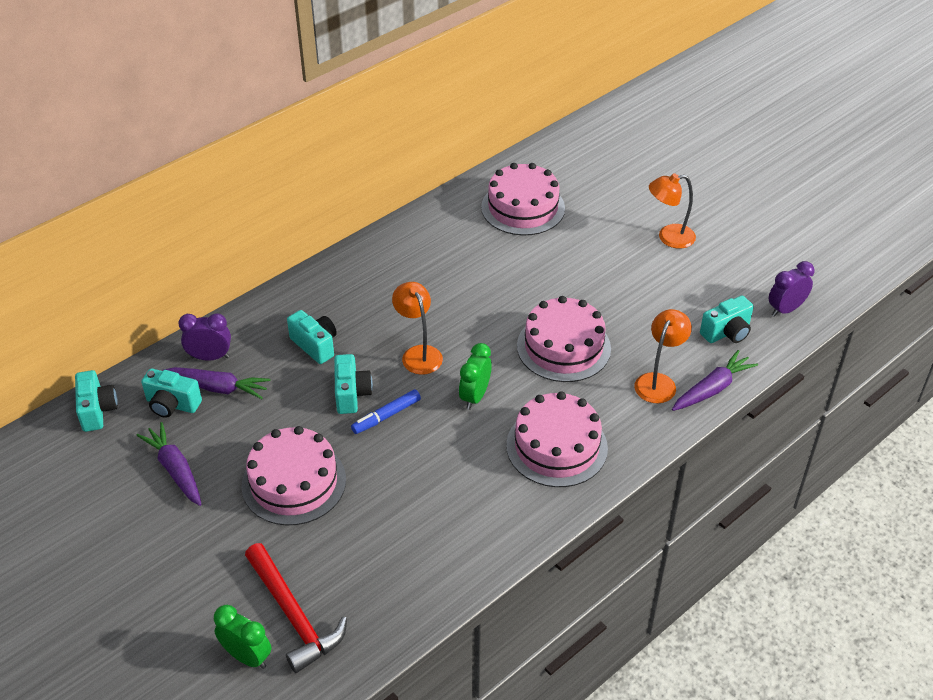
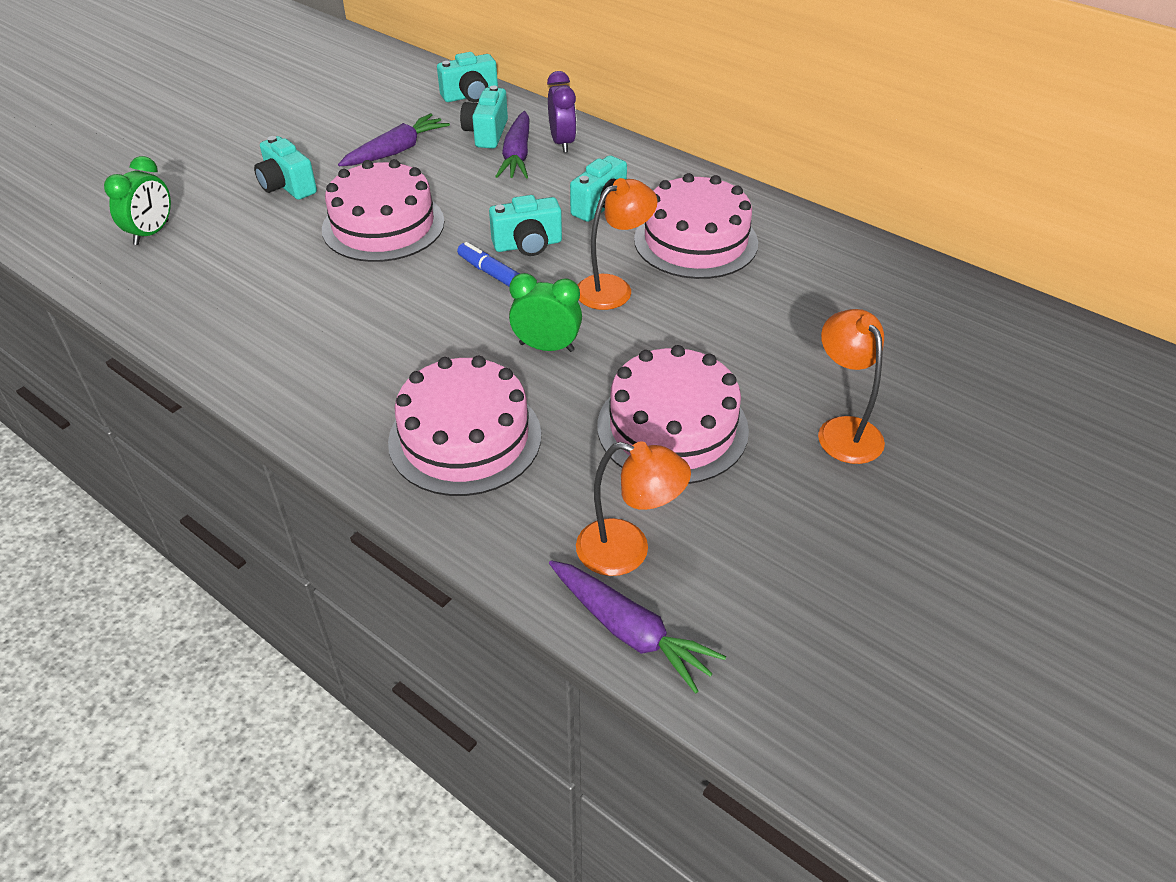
camera: 80 degrees right, 0 degrees up
(293, 615) = (198, 253): red hammer -> none
(523, 208) = (976, 352): pink cake -> pink cake (695, 241)
(668, 237) = (1014, 547): orange lamp -> orange lamp (843, 430)
(727, 332) = (786, 650): turquoise camera -> turquoise camera (287, 186)
(785, 309) = (897, 758): purple clock -> none

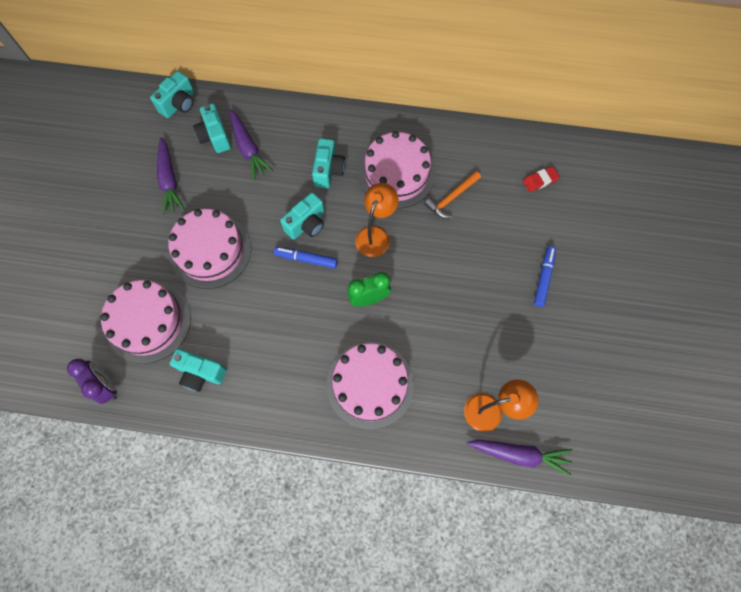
camera: 30 degrees left, 25 degrees up
(152, 233) = (70, 331): green clock -> none
(287, 186) = (124, 247): turquoise camera -> turquoise camera (201, 373)
(396, 151) = (169, 180): purple carrot -> purple carrot turned 150 degrees clockwise
(562, 143) = (268, 123): purple clock -> purple clock (107, 386)
(672, 427) = (465, 320): pink cake -> pink cake (148, 322)
(758, 291) = (451, 198): none -> orange hammer
(843, 430) = (543, 278): orange lamp -> blue marker
(918, 321) = (540, 180): none -> red eraser

